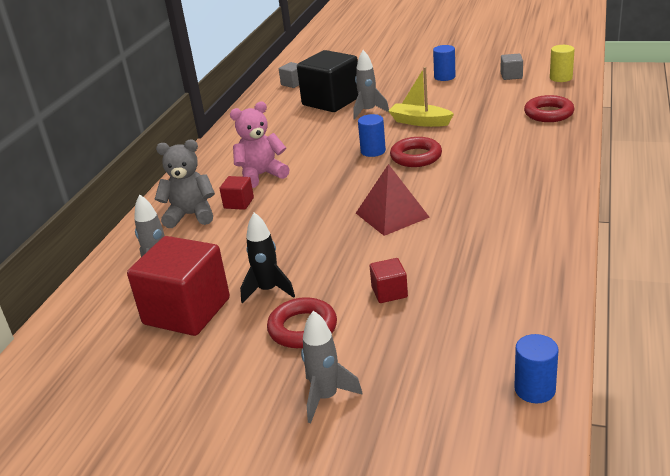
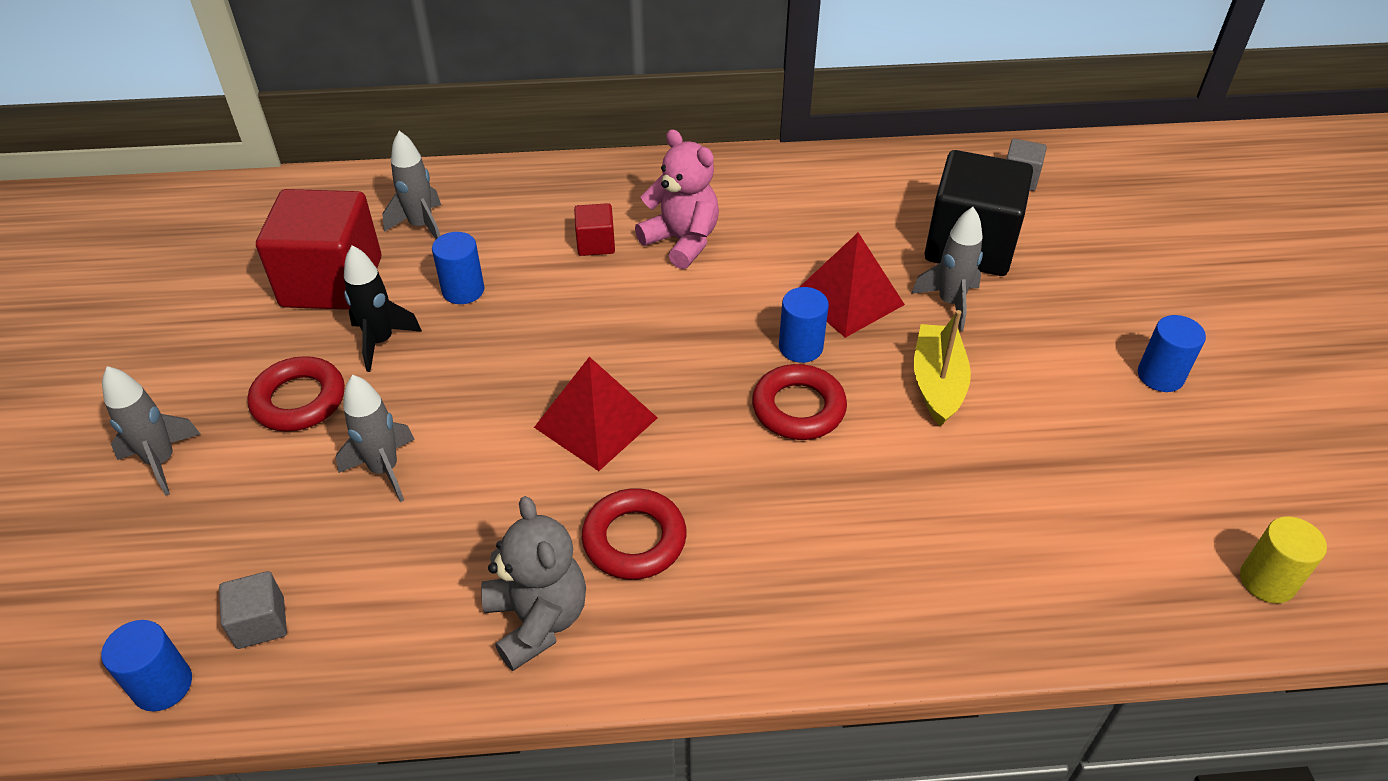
camera: 65 degrees right, 15 degrees up
(191, 215) = (554, 209): grey teddy bear -> grey teddy bear (537, 620)
(242, 254) = (463, 290): none -> blue cylinder
(346, 135) = (848, 298): none -> red pyramid
(389, 292) = (384, 470): red cube -> grey rocket
(511, 76) = (1228, 486): grey cube -> grey cube (260, 623)
(548, 113) = (1062, 582): red ring -> red ring (634, 539)

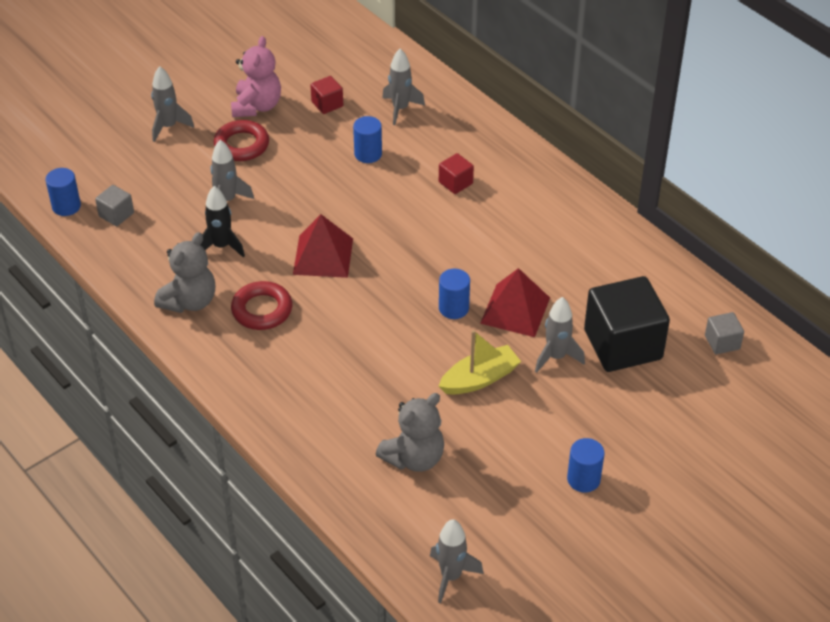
camera: 55 degrees right, 0 degrees up
(332, 282) = (327, 104): red cube -> red cube, size x0.45
(381, 342) = (304, 148): black rocket -> black rocket (221, 246)
(682, 241) = (494, 216): pink teddy bear -> pink teddy bear (257, 106)
(798, 408) = (405, 329): red ring -> none
(1033, 513) = (414, 458): none -> grey teddy bear
(1267, 581) = (451, 576): yellow cylinder -> grey rocket

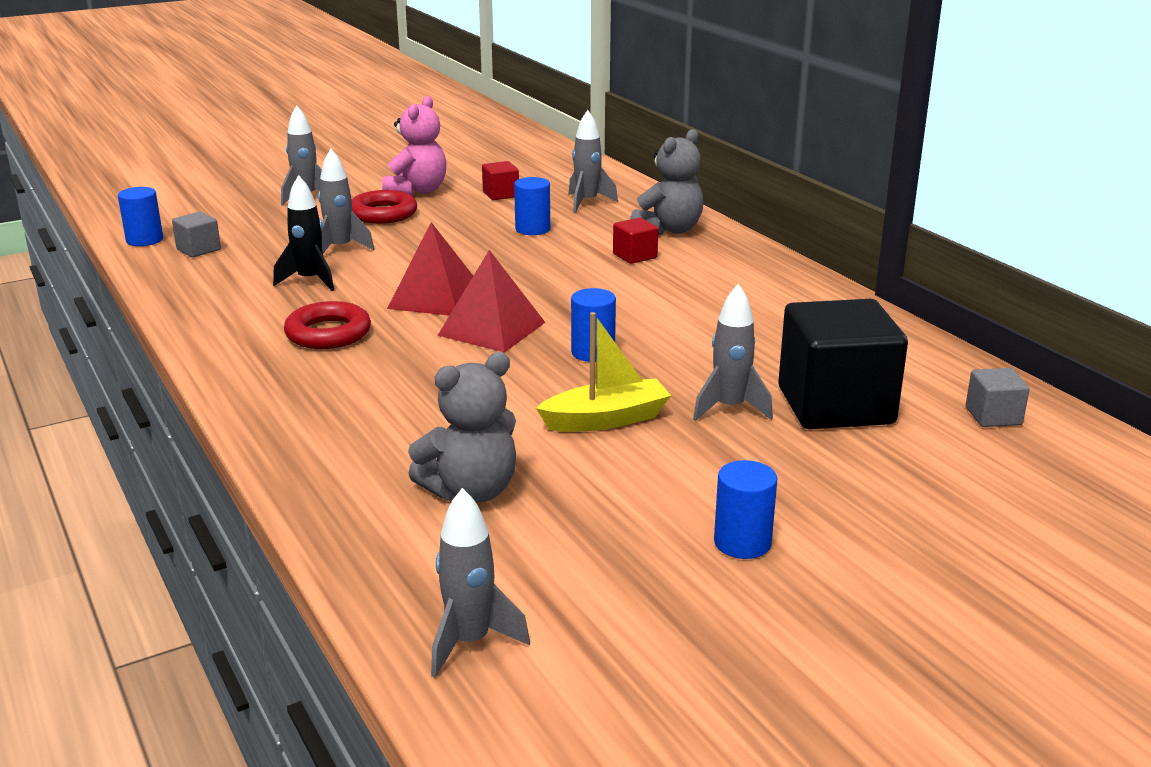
camera: 10 degrees right, 20 degrees down
(189, 301) = (238, 319): grey teddy bear -> grey teddy bear (669, 229)
(515, 310) = (681, 361): red pyramid -> red pyramid (492, 328)

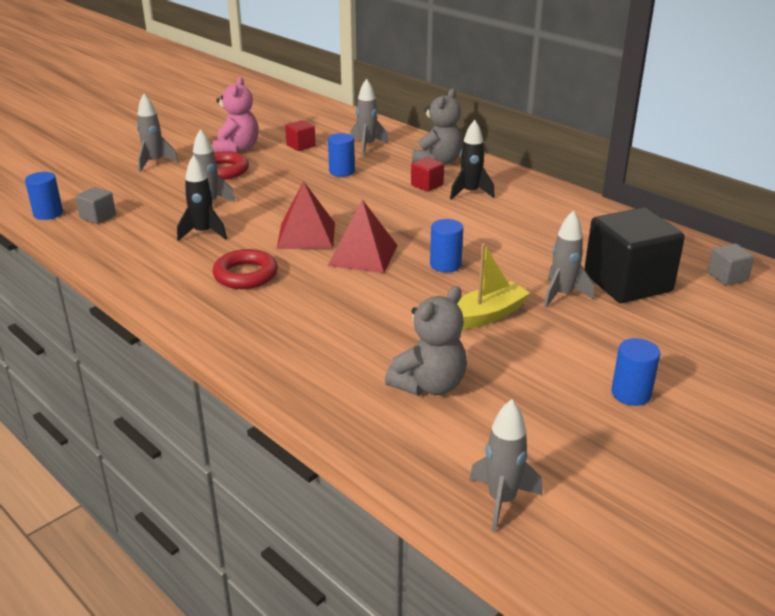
camera: 15 degrees left, 5 degrees up
(688, 271) = (470, 193): none -> black rocket

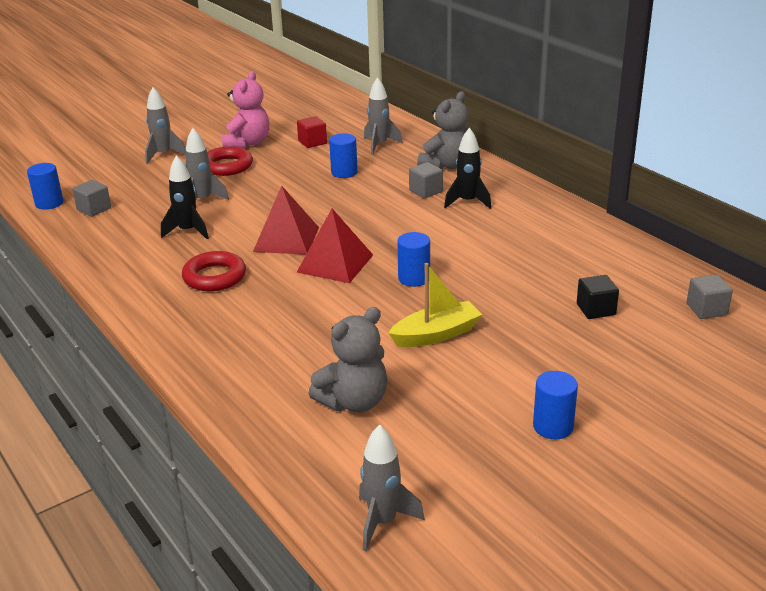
camera: 10 degrees right, 0 degrees up
(427, 185) = (426, 191): red cube -> grey cube
(562, 295) = (522, 318): grey rocket -> none
(627, 283) = (596, 309): black cube -> black cube, size x0.45

